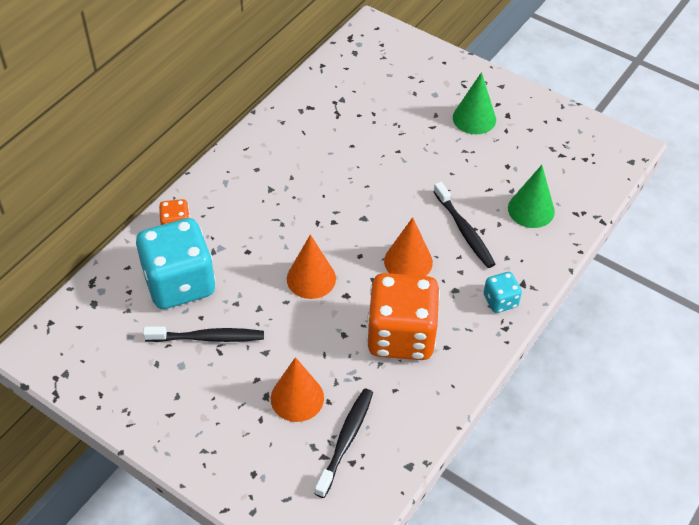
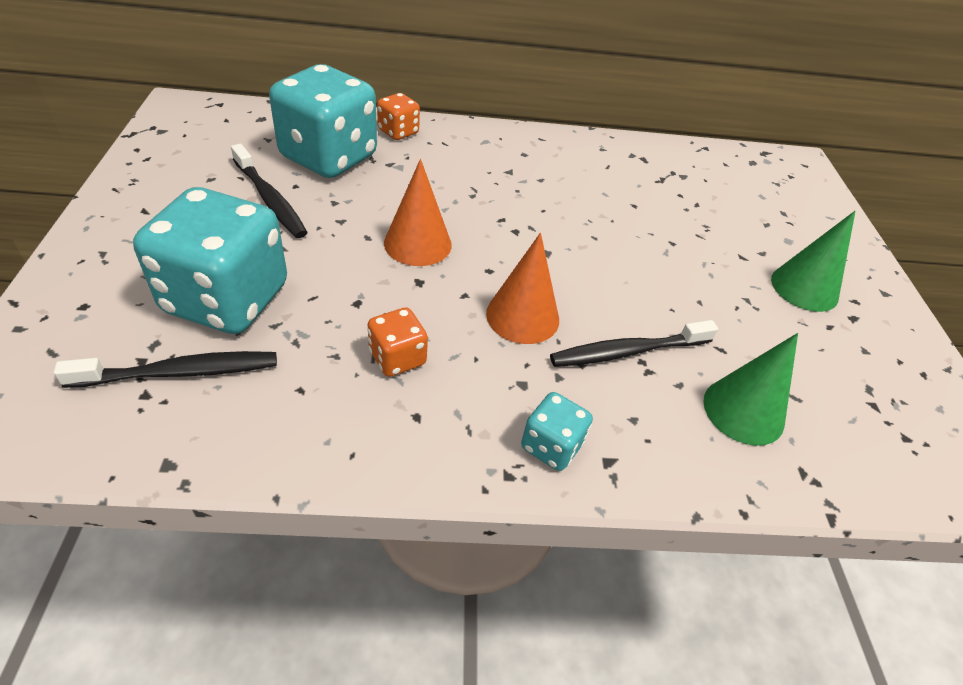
camera: 50 degrees right, 5 degrees down
(297, 398) = (226, 299): orange cone -> turquoise dice
(401, 336) = (397, 358): orange dice -> orange dice, size x0.46
(464, 230) = (628, 351): black toothbrush -> black toothbrush turned 45 degrees clockwise

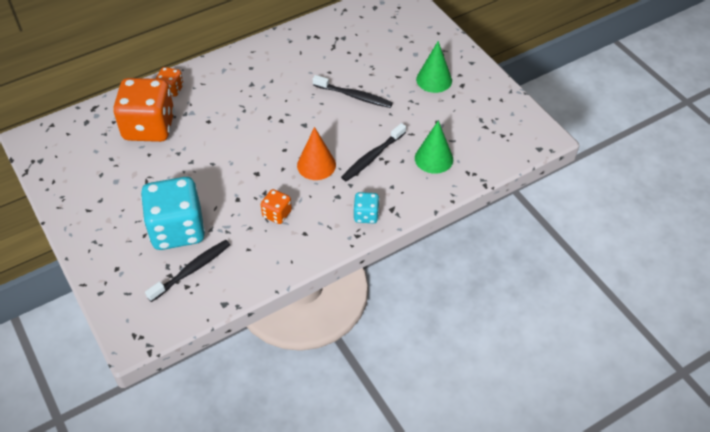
camera: 25 degrees left, 5 degrees up
(270, 199) = (144, 169): black toothbrush -> black toothbrush (354, 96)
(329, 157) = (149, 127): turquoise dice -> orange dice
(417, 243) = (239, 153): orange cone -> none

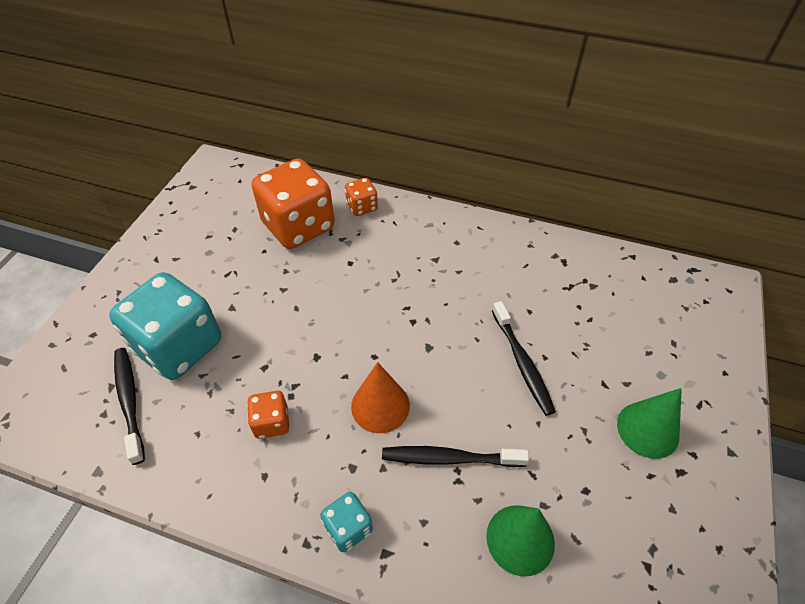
camera: 50 degrees right, 0 degrees up
(191, 270) = (129, 401): black toothbrush -> black toothbrush turned 120 degrees counterclockwise

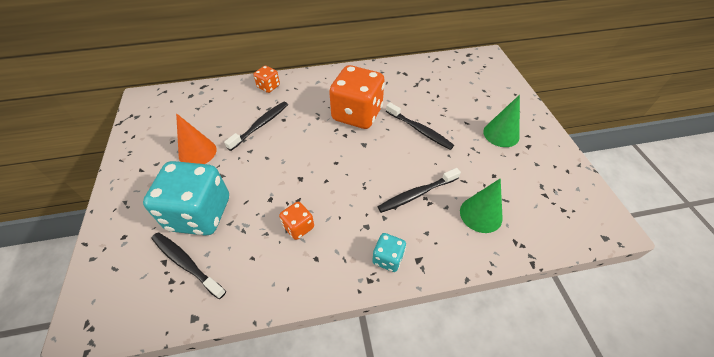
camera: 30 degrees left, 0 degrees up
(298, 226) = (234, 112): orange dice -> orange dice (357, 114)
(317, 259) = (260, 125): none -> black toothbrush
(380, 406) = (359, 186): orange cone -> orange cone (197, 152)

